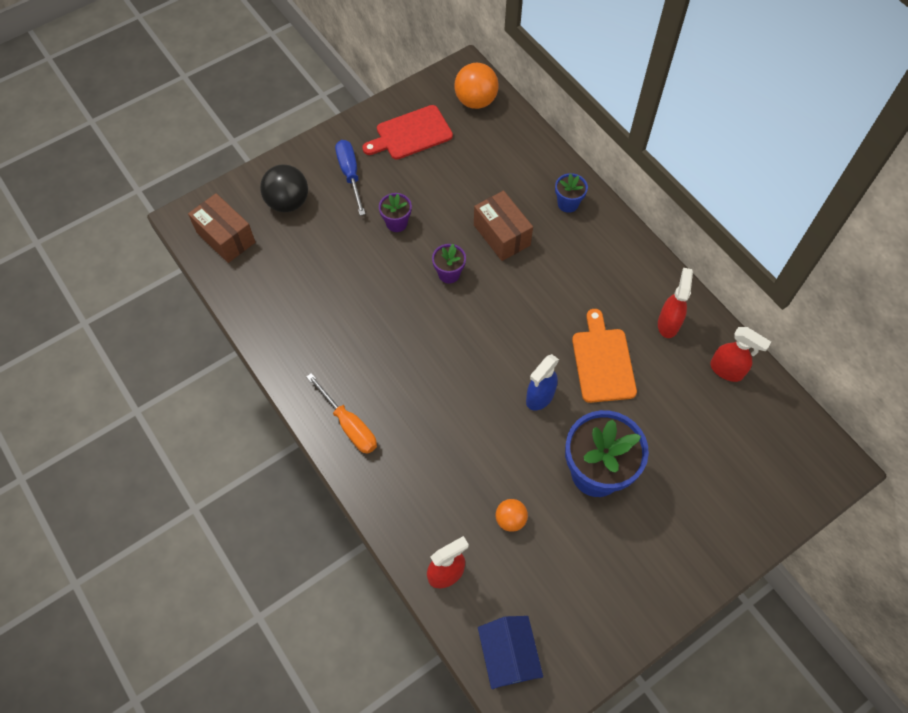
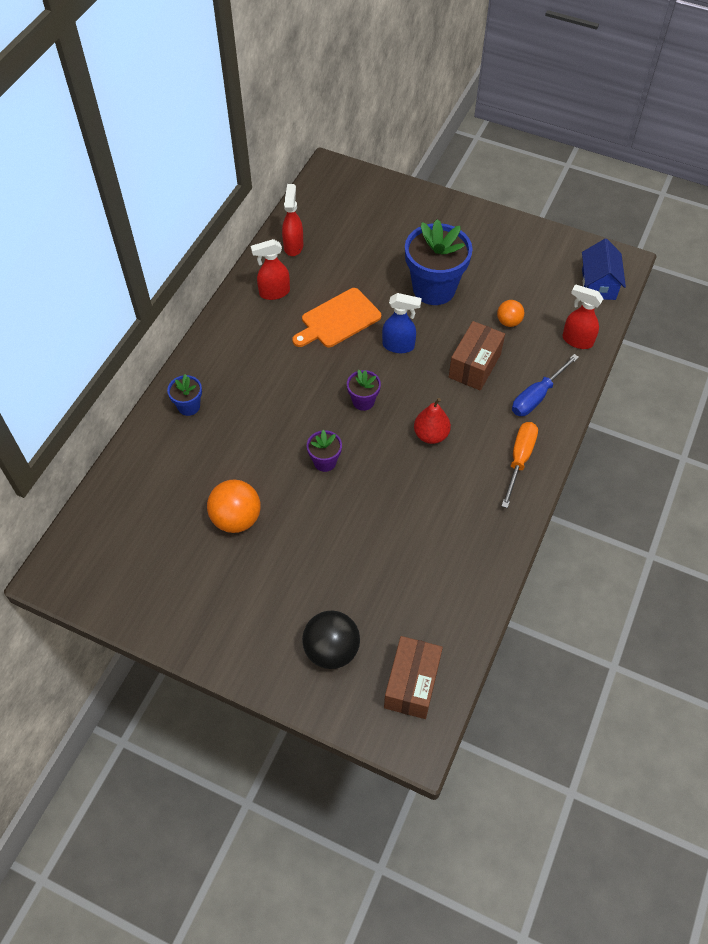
camera: 120 degrees left, 5 degrees down
(350, 175) = (260, 610): blue screwdriver -> blue screwdriver (537, 396)
(396, 223) = (295, 533): purple flower pot -> purple flower pot (363, 401)
(411, 134) = (173, 581): red cutting board -> none
(422, 368) = (431, 435): none -> red pear
(476, 101) = (93, 543): orange ball -> orange ball (236, 518)
(501, 235) = (256, 441): brown box -> brown box (474, 366)
(508, 656) = (598, 284): blue house -> blue house turned 45 degrees counterclockwise

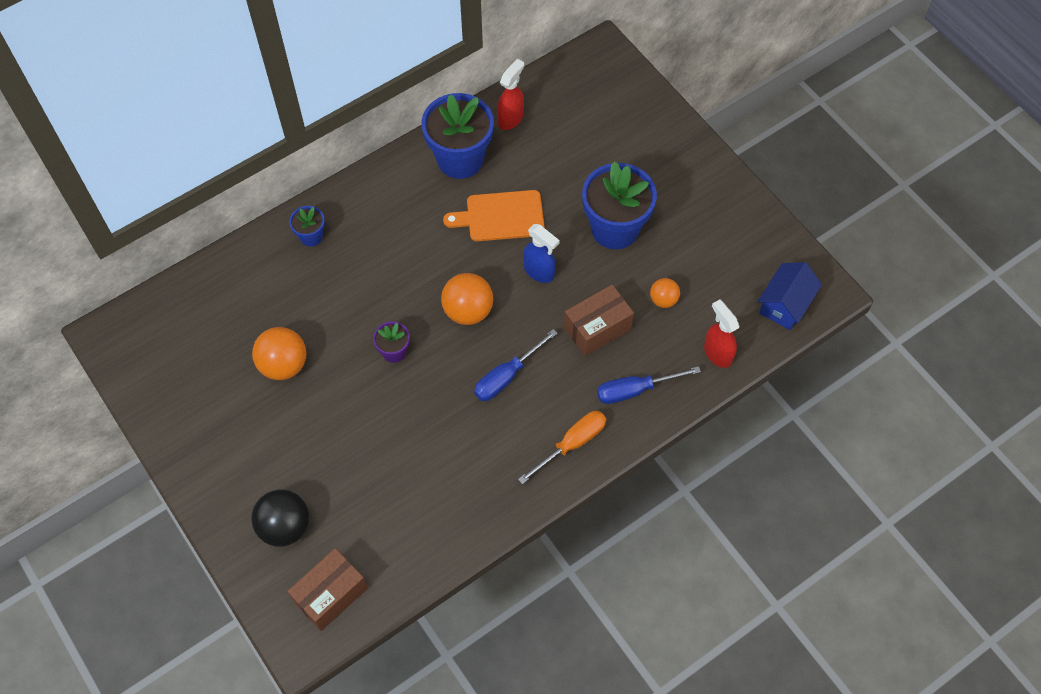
camera: 30 degrees right, 5 degrees up
(274, 293) = (460, 159): red spray bottle -> blue flower pot
(363, 401) = (468, 311): purple flower pot -> orange ball
(431, 435) = (507, 376): red pear -> blue screwdriver

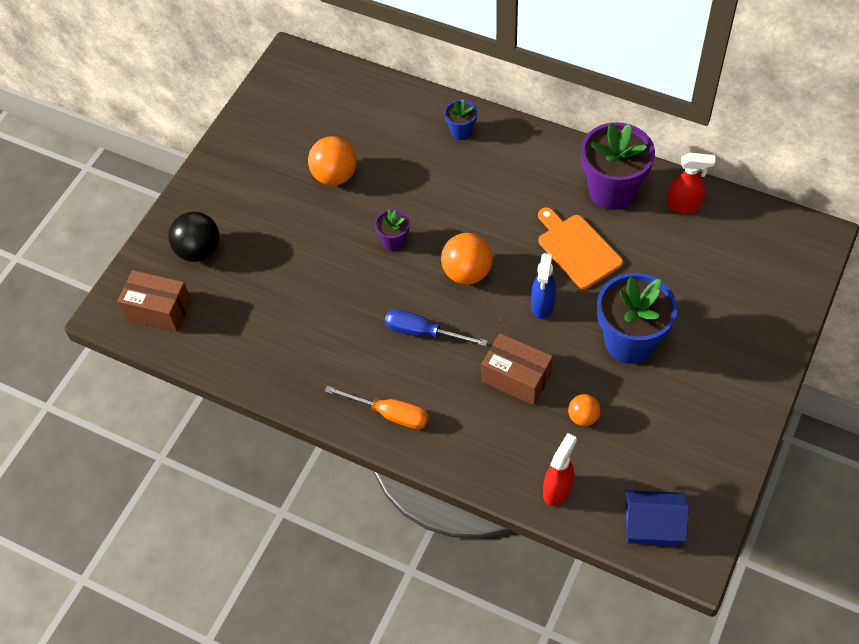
camera: 65 degrees right, 5 degrees down
(460, 159) = (612, 190): blue flower pot -> purple flower pot
(635, 390) = (474, 438): blue screwdriver -> none

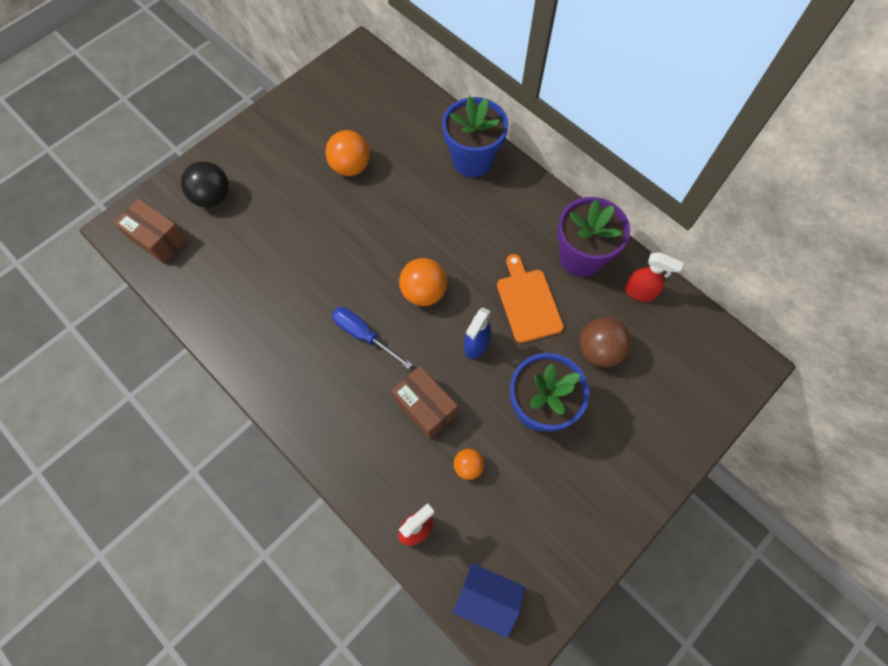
camera: 15 degrees right, 10 degrees up
(389, 414) = (303, 401): orange screwdriver -> none
(394, 241) = (374, 242): purple flower pot -> none
(461, 131) = (472, 160): blue flower pot -> blue flower pot, size x2.09
(666, 271) = (599, 350): none -> brown ball

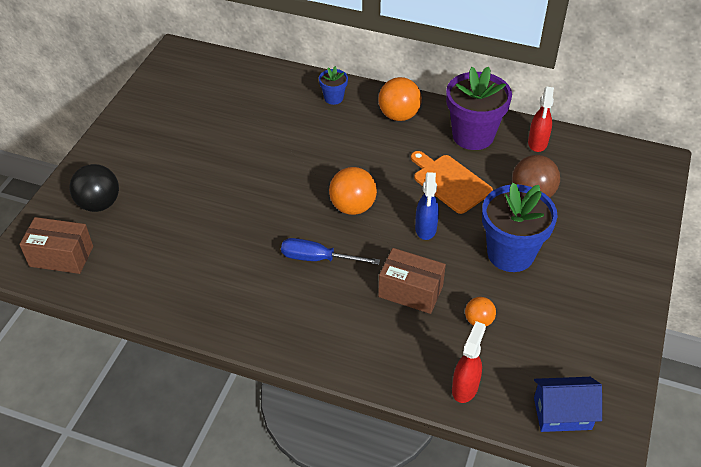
camera: 25 degrees left, 20 degrees down
(350, 166) = (223, 137): orange ball -> orange ball (399, 115)
(472, 160) = (333, 98): blue flower pot -> blue flower pot, size x0.48
(640, 292) = (537, 143): red spray bottle -> red spray bottle turned 105 degrees clockwise

